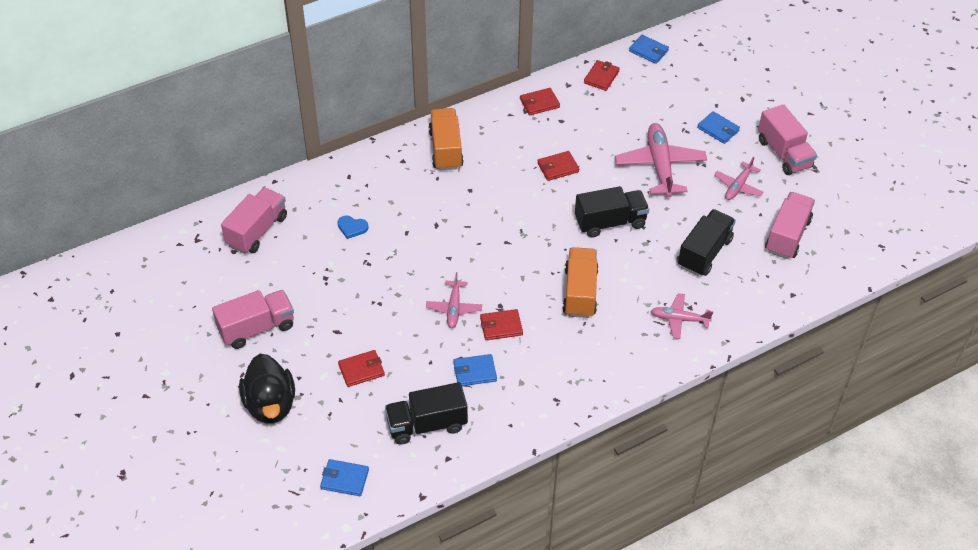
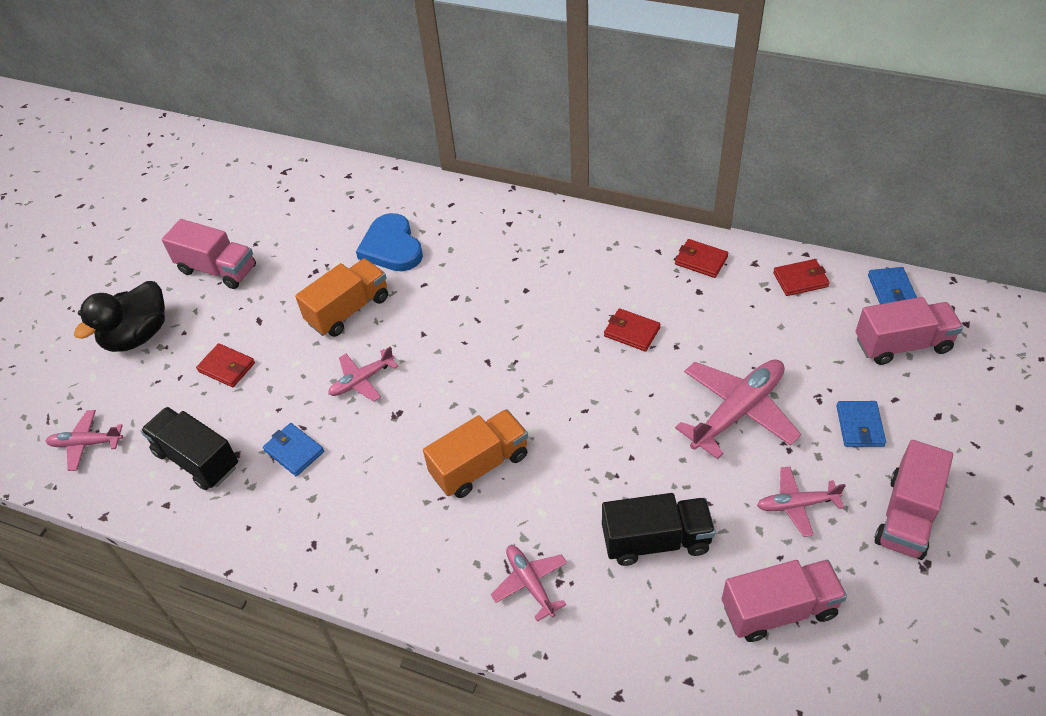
camera: 55 degrees right, 0 degrees up
(257, 231) = (328, 196): pink truck -> pink truck (902, 344)
(344, 479) = (86, 444): blue wallet -> pink plane
(352, 228) = (392, 247): blue heart -> blue heart, size x2.05
(446, 149) = (557, 240): orange truck -> orange truck (348, 310)
(501, 326) = (372, 432): red wallet -> none
(610, 222) = (605, 424): black truck -> none

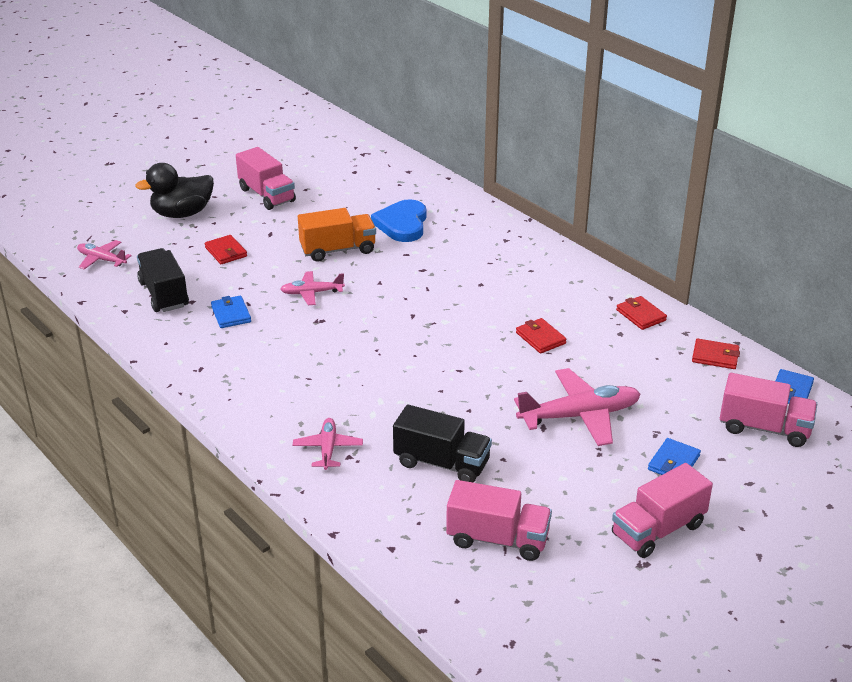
camera: 25 degrees right, 15 degrees down
(480, 465) = (352, 371): orange truck -> none
(796, 504) = (572, 487): pink plane -> none

